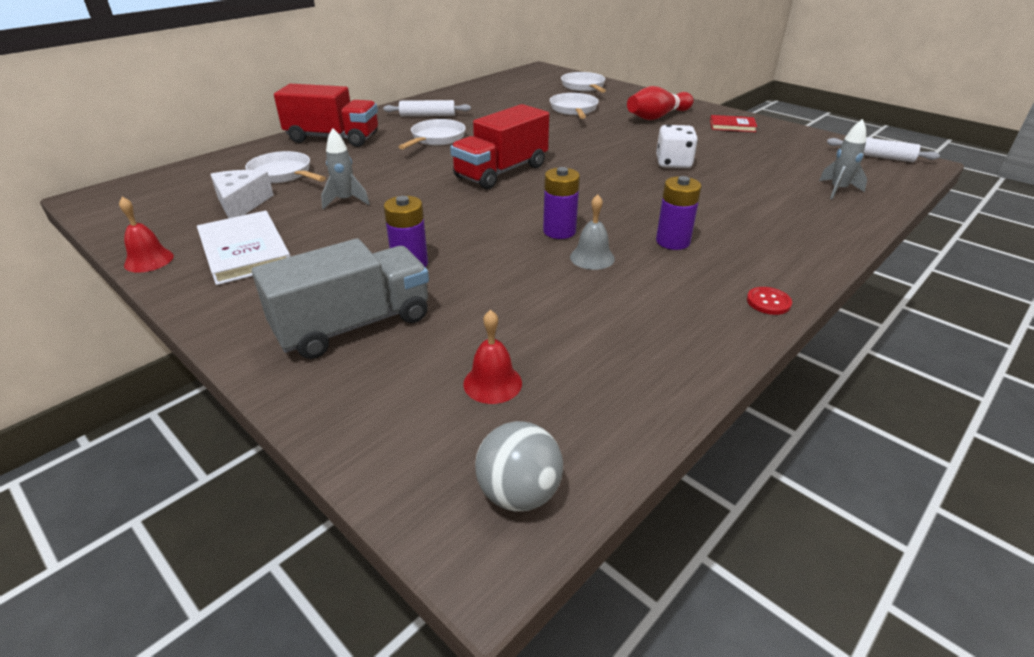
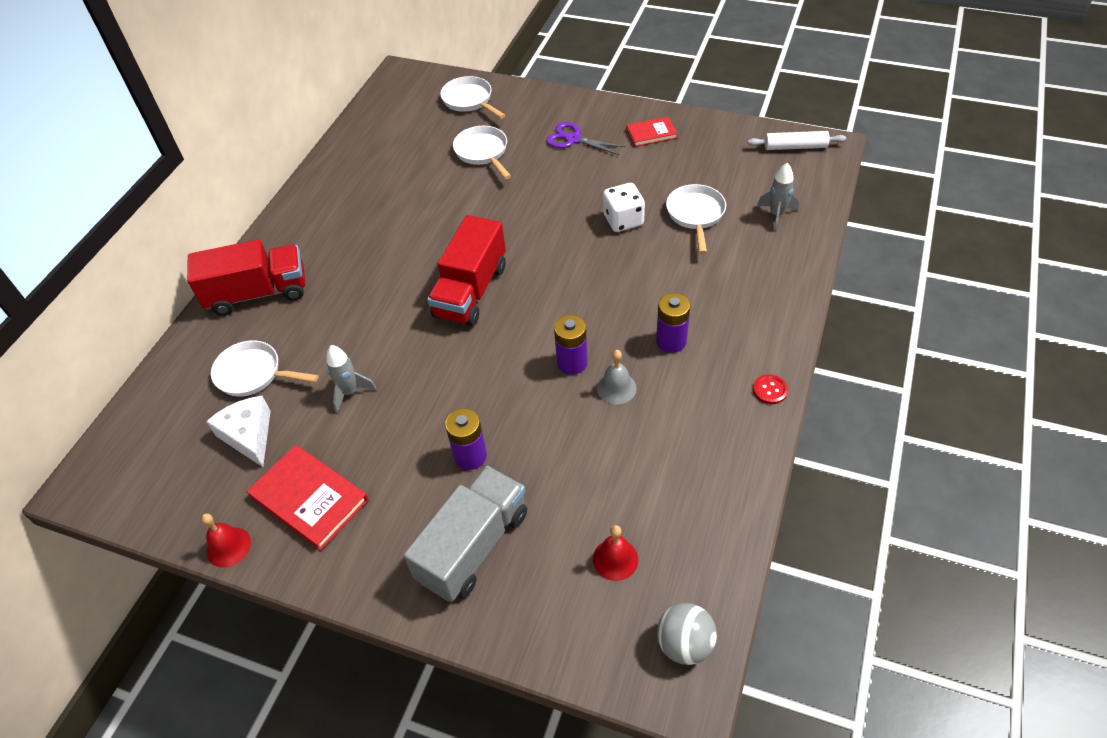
camera: 20 degrees left, 15 degrees up
(245, 251) = (309, 499): white book -> red book
(427, 115) = (332, 214): white rolling pin -> none
(436, 139) = (370, 256): white pan -> white pan (695, 215)
(657, 117) = (573, 139): red bowling pin -> purple scissors

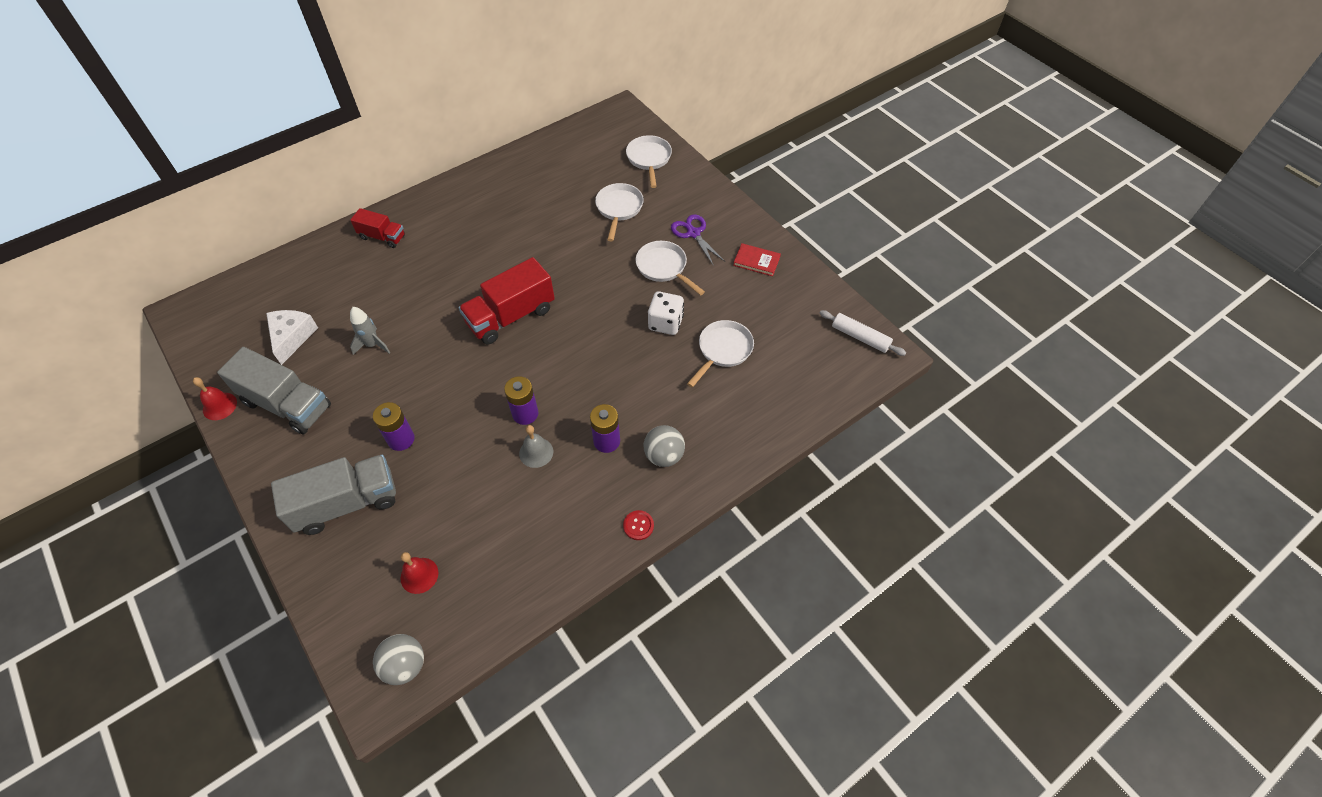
camera: 30 degrees right, 5 degrees up
(253, 374) = (330, 295): white pan -> white pan (664, 267)
(258, 293) = (382, 237): red truck -> red truck, size x0.57
(309, 499) = (287, 404): red book -> grey truck
(733, 323) = (664, 456): none -> grey ball
(776, 215) = (785, 387): grey rocket -> none

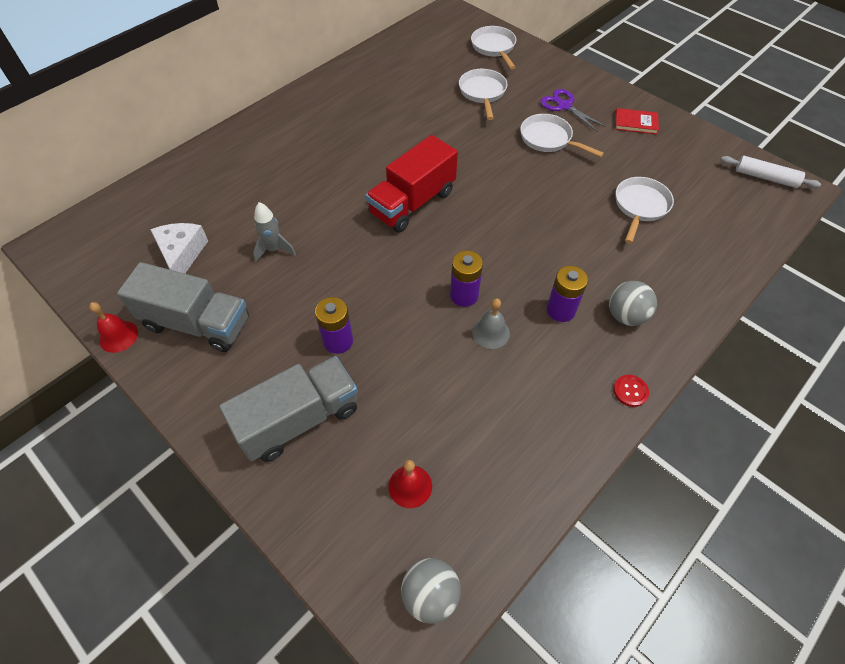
camera: 10 degrees left, 0 degrees up
(382, 237) = (250, 145): red truck -> none
(665, 323) = (572, 189): white dice -> none

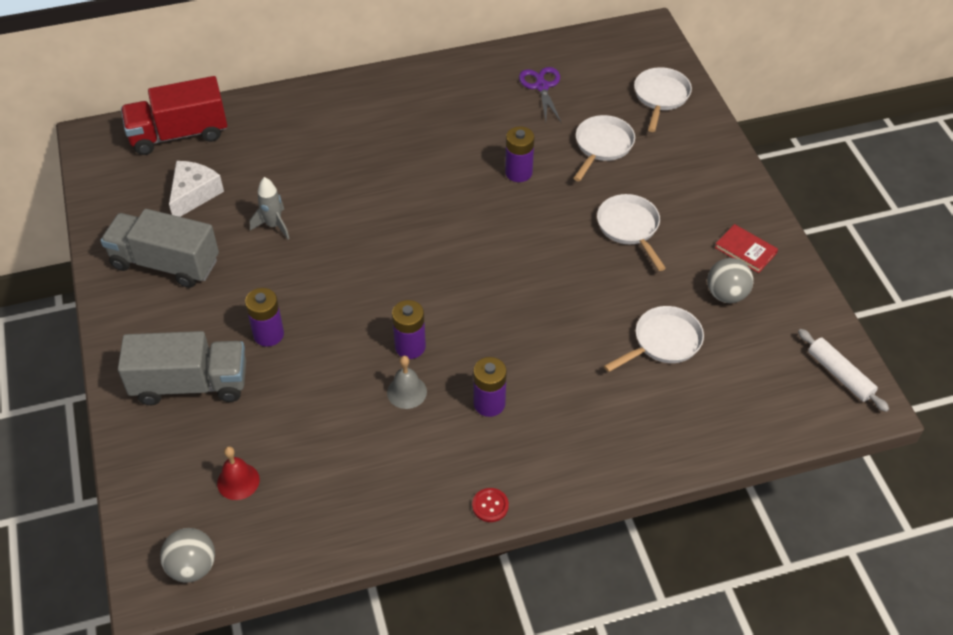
camera: 30 degrees right, 5 degrees down
(118, 336) = (99, 245): red bell -> none
(197, 323) = (165, 263): grey truck -> grey truck turned 150 degrees clockwise
(412, 203) = (433, 235): red truck -> red truck (179, 134)
(439, 133) = (518, 172): none -> purple battery
(564, 106) = (680, 198): purple scissors -> purple scissors (541, 87)
(626, 316) = (548, 439): grey ball -> grey ball (726, 294)

